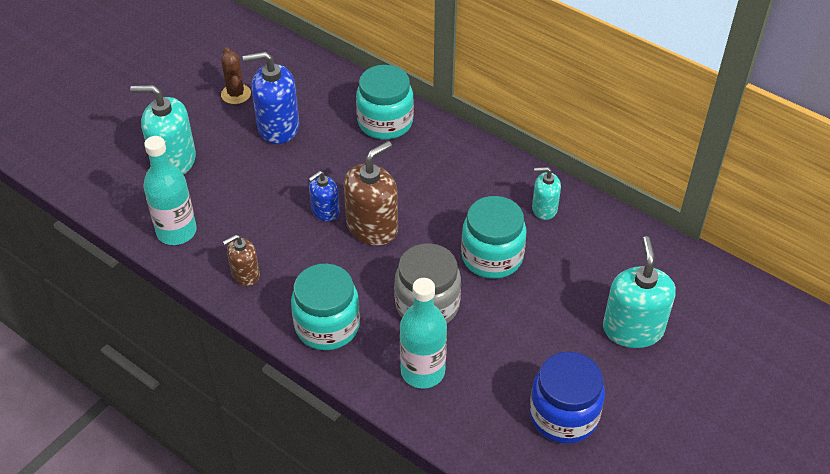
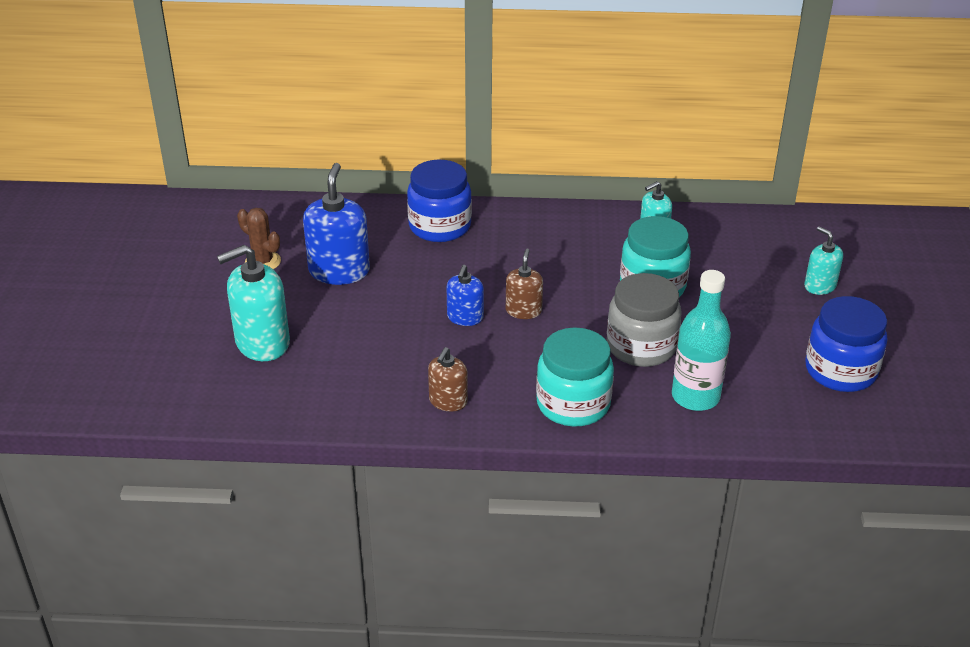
camera: 35 degrees left, 10 degrees down
(176, 232) = (336, 399): turquoise bottle -> none
(278, 127) = (339, 271): blue soap dispenser -> blue soap dispenser turned 135 degrees clockwise
(372, 227) = (523, 311): brown soap dispenser -> brown soap dispenser, size x0.57
(385, 122) = (440, 226): turquoise jar -> blue jar
(633, 329) = (820, 286): turquoise soap dispenser -> turquoise soap dispenser, size x0.57

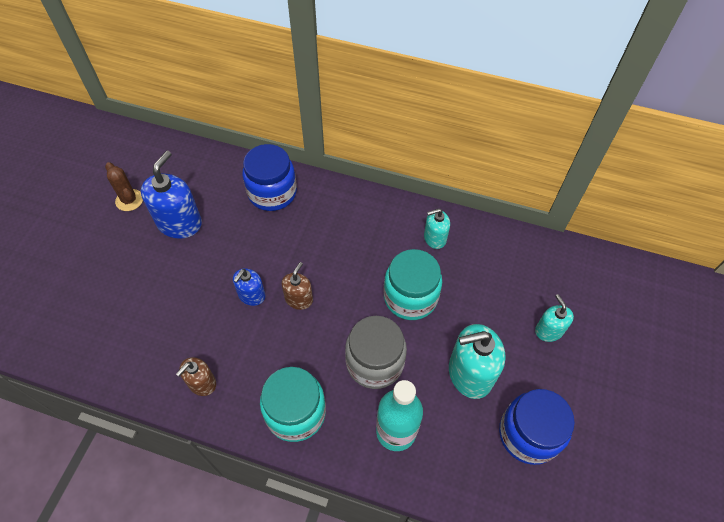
camera: 15 degrees right, 20 degrees up
(262, 343) = (94, 284): turquoise soap dispenser -> turquoise soap dispenser (470, 373)

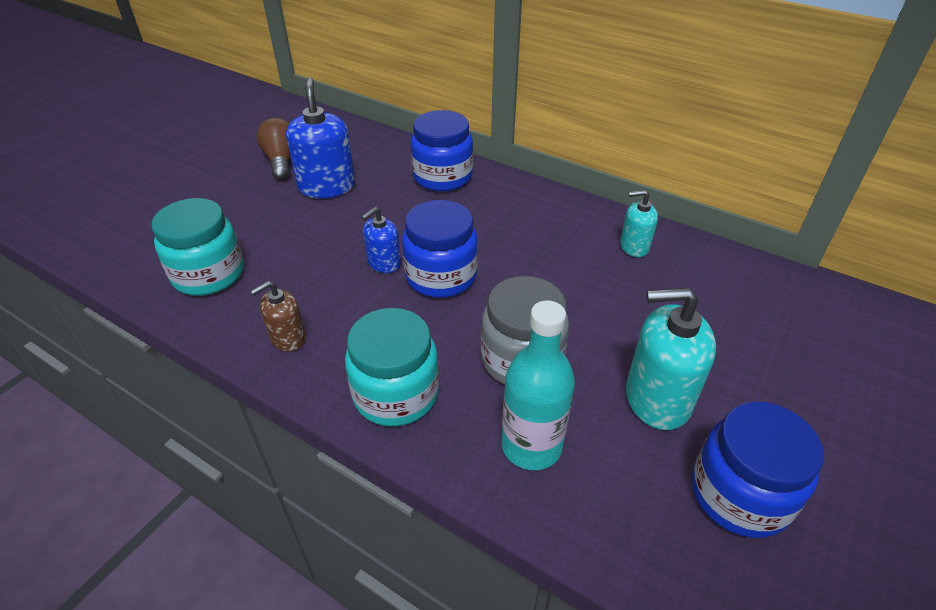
camera: 15 degrees right, 15 degrees down
(129, 200) = (281, 160): brown cactus -> brown light bulb
(179, 223) = (327, 186): blue soap dispenser -> blue soap dispenser turned 45 degrees counterclockwise
(299, 299) = (441, 276): brown soap dispenser -> blue jar
(410, 297) = (588, 299): turquoise jar -> turquoise jar (209, 274)
(548, 330) = (785, 371): turquoise soap dispenser -> none

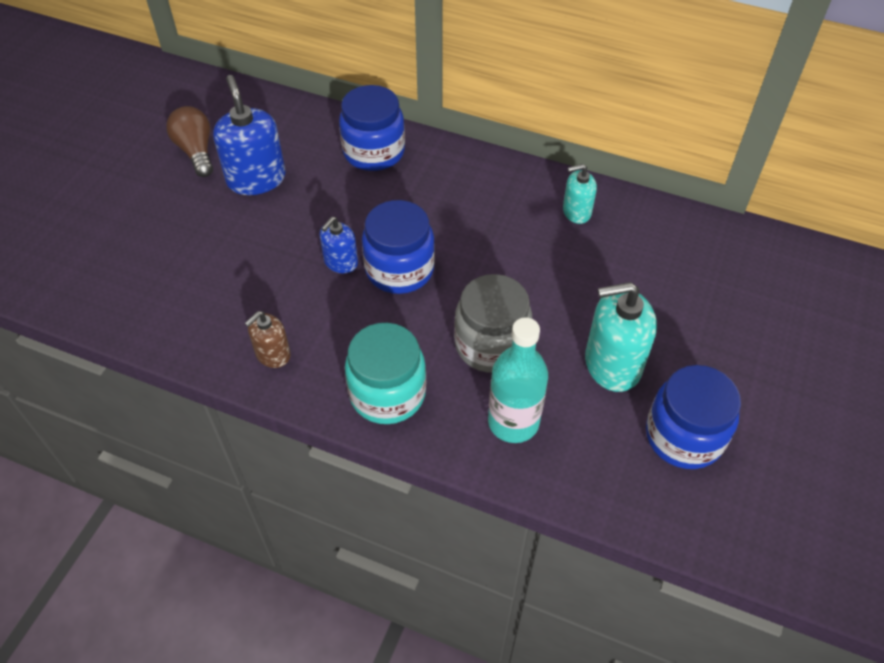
camera: 10 degrees left, 10 degrees up
(209, 274) = (171, 298): turquoise jar -> none

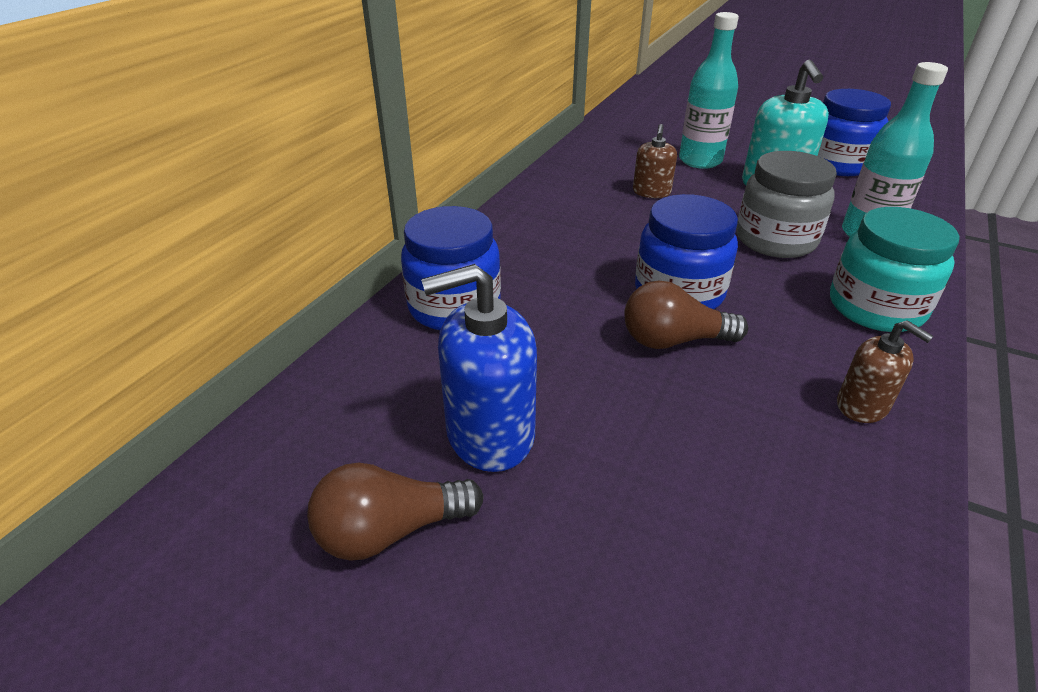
camera: 85 degrees left, 15 degrees down
(340, 262) = (673, 340): blue soap dispenser -> brown light bulb
(570, 262) = (651, 192): none -> brown soap dispenser
(576, 212) = (580, 184): turquoise soap dispenser -> none
(656, 307) = (700, 161): none -> turquoise bottle

